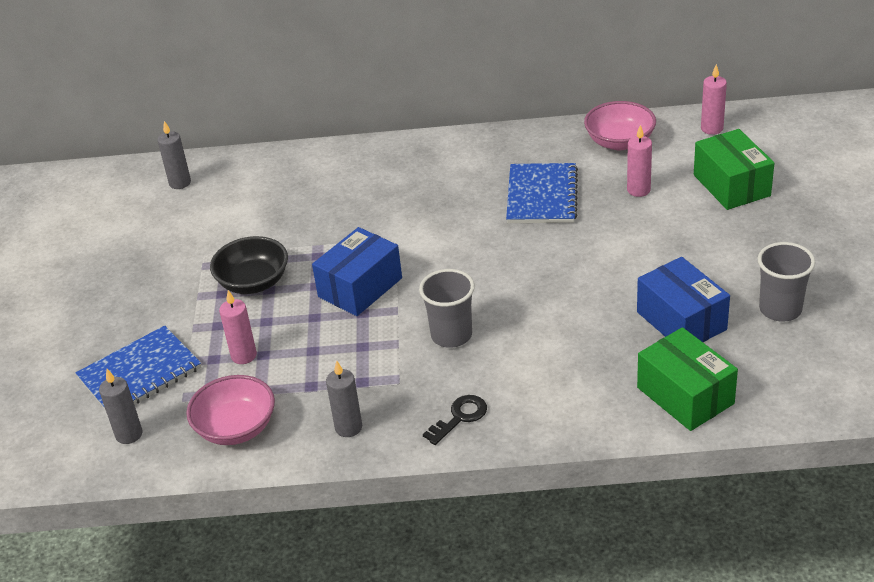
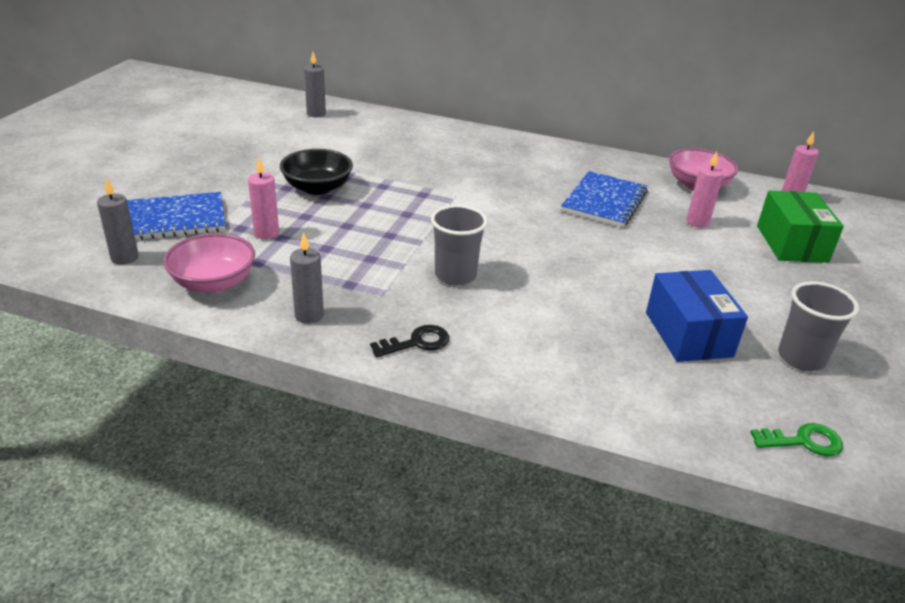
camera: 15 degrees right, 5 degrees down
(360, 287) = (401, 217): blue box -> none
(685, 395) = (659, 401): green box -> none
(807, 387) = (803, 441): none -> green key

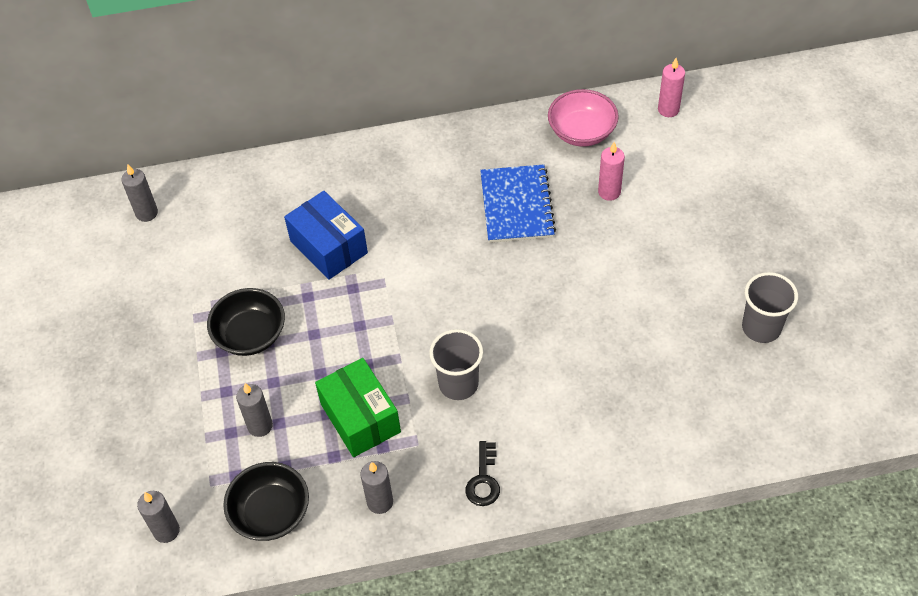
camera: 25 degrees left, 20 degrees up
(174, 219) = (160, 457): blue notebook -> none
(213, 282) = (271, 513): pink bowl -> black bowl
(266, 233) = (260, 426): pink candle -> grey candle
(417, 342) = (483, 480): black key -> black key turned 150 degrees clockwise
(688, 334) = (672, 348): blue box -> blue box (329, 247)
(792, 244) = (697, 180): green box -> green box (360, 418)
(803, 441) = (796, 416): green key -> none

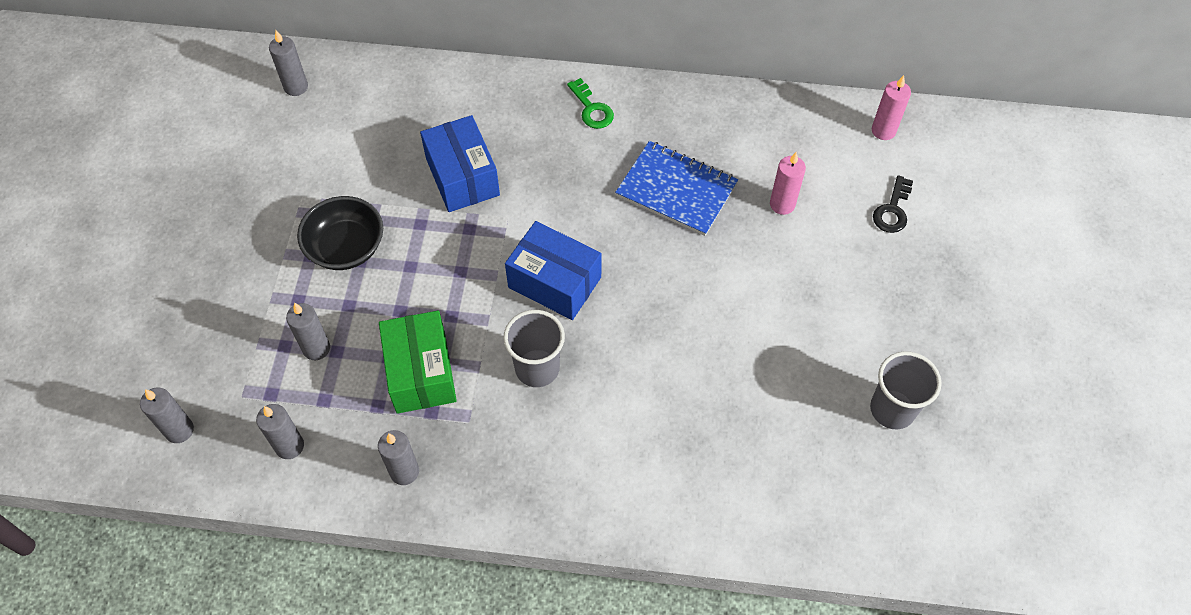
camera: 15 degrees right, 5 degrees up
(271, 513) = (289, 446): black bowl -> grey candle
(418, 159) = (592, 109): none -> green key
(444, 310) = (554, 282): none -> blue box
(483, 480) = (522, 483): black key -> black key (892, 210)
(516, 205) = (676, 190): blue notebook -> blue notebook turned 75 degrees counterclockwise
(582, 132) = (778, 129): pink bowl -> none

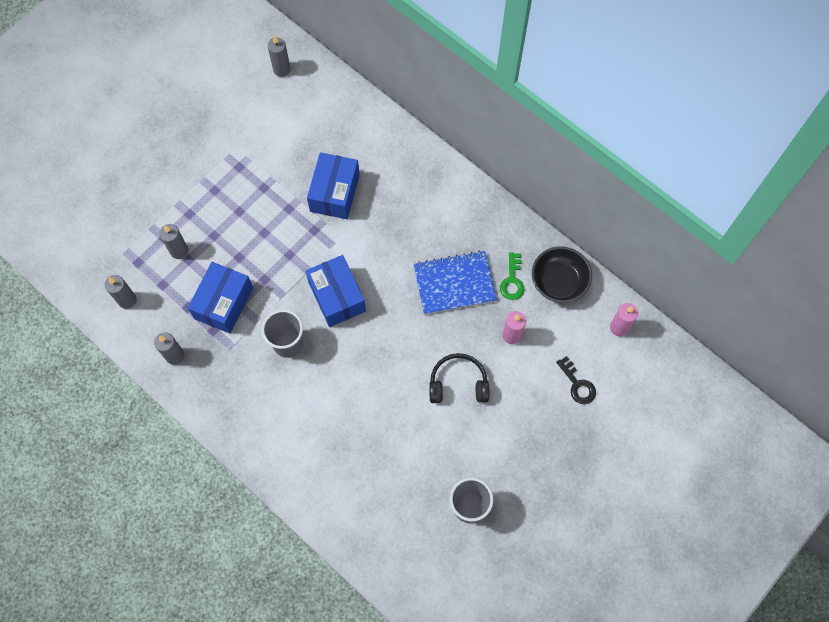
camera: 35 degrees right, 10 degrees up
(179, 430) = (79, 252): grey candle -> none
(346, 247) = (237, 197): black bowl -> black bowl (559, 282)
(421, 372) = (224, 303): green box -> blue box
(592, 109) = (446, 195): green key -> green key (512, 281)
(676, 190) = (454, 283): blue notebook -> blue notebook turned 75 degrees counterclockwise
(768, 288) = (458, 383): none -> black headphones
(892, 210) = (577, 384): black key -> black key turned 90 degrees counterclockwise

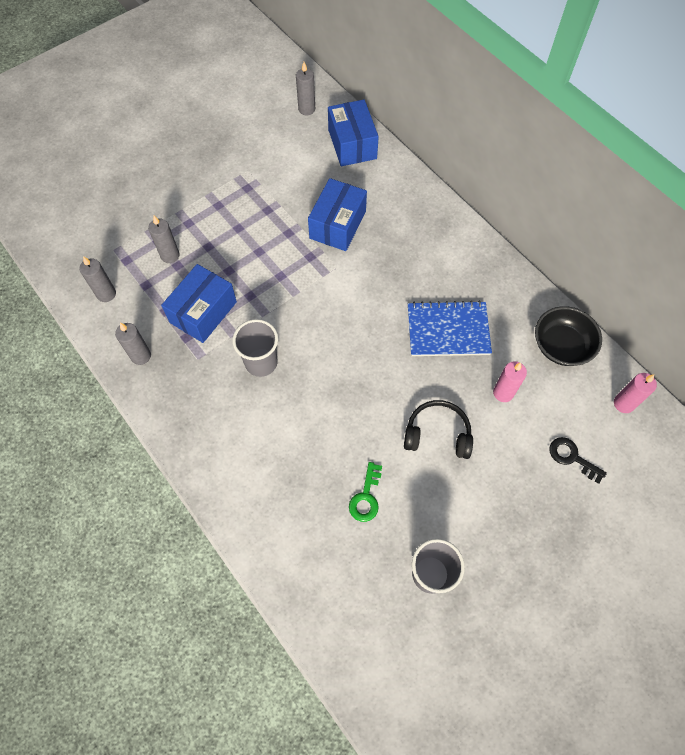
camera: 10 degrees right, 5 degrees down
(337, 297) = (321, 324): blue box -> blue box (352, 144)
(512, 281) = (510, 337): green key -> green key (366, 497)
(577, 384) = (571, 457): black key -> black key turned 150 degrees clockwise

